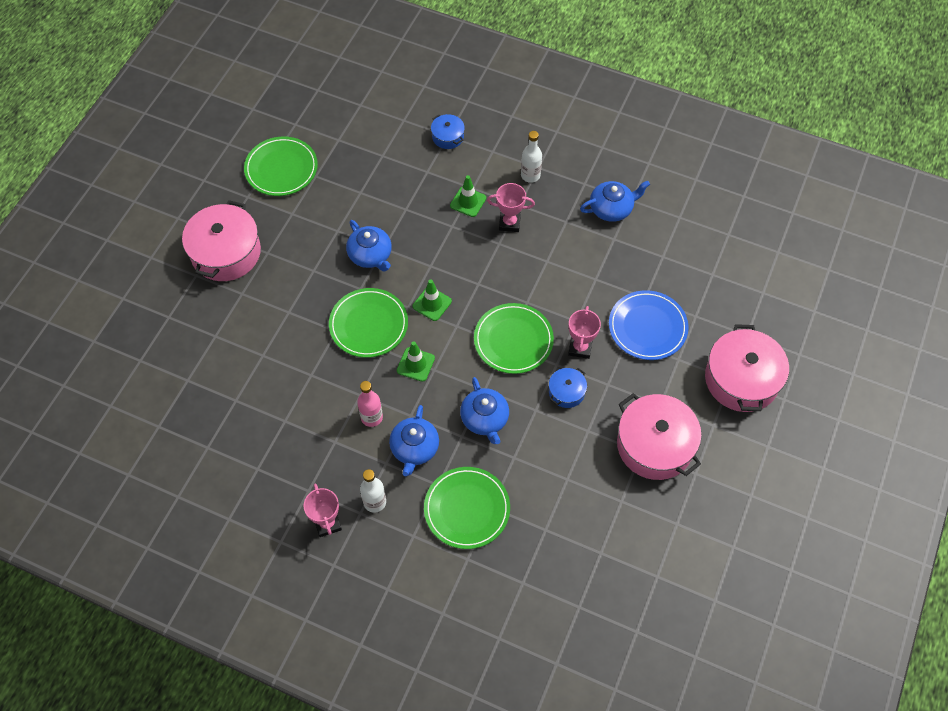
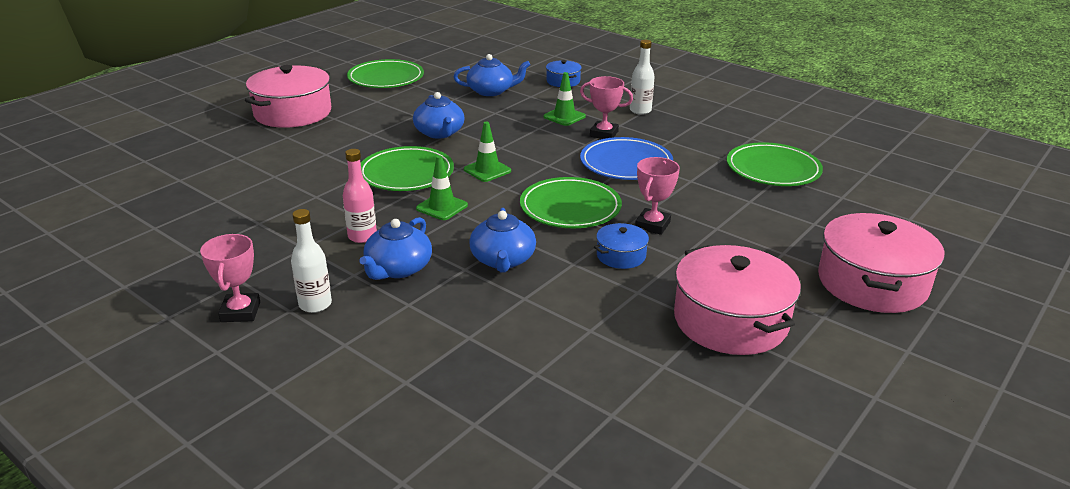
camera: 15 degrees right, 30 degrees down
(467, 509) = (434, 333): green plate -> green plate (773, 169)
(611, 208) = (726, 140): blue teapot -> blue teapot (491, 91)
(647, 327) = (747, 223): blue plate -> blue plate (626, 163)

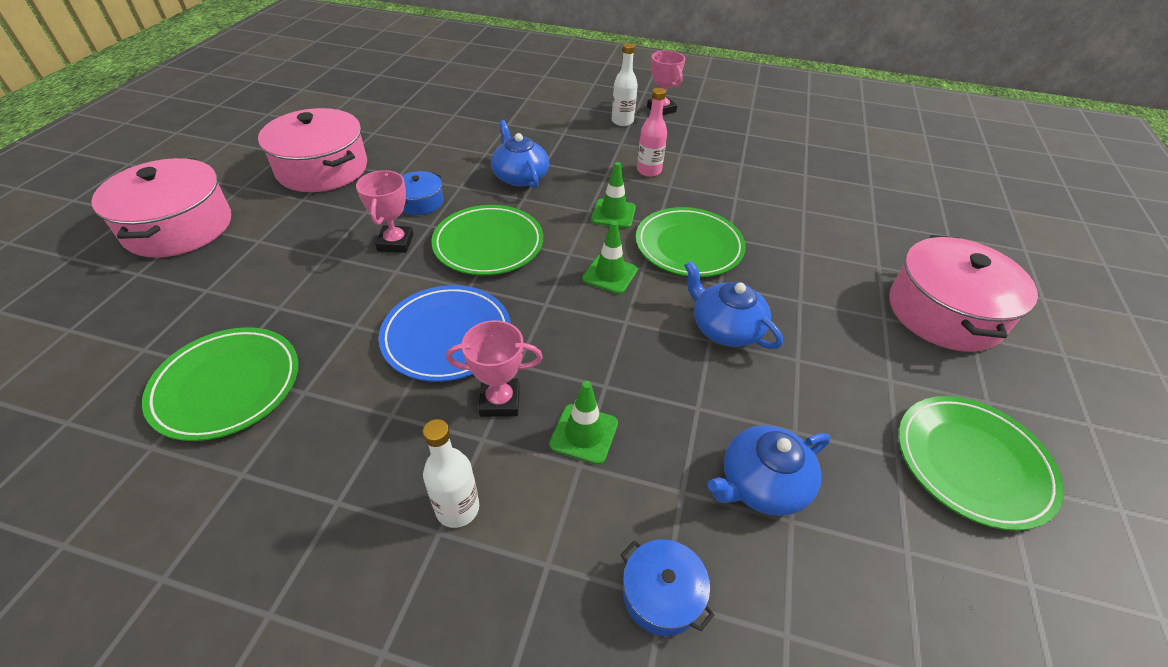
camera: 155 degrees right, 15 degrees up
(398, 268) = (594, 153): blue teapot -> none

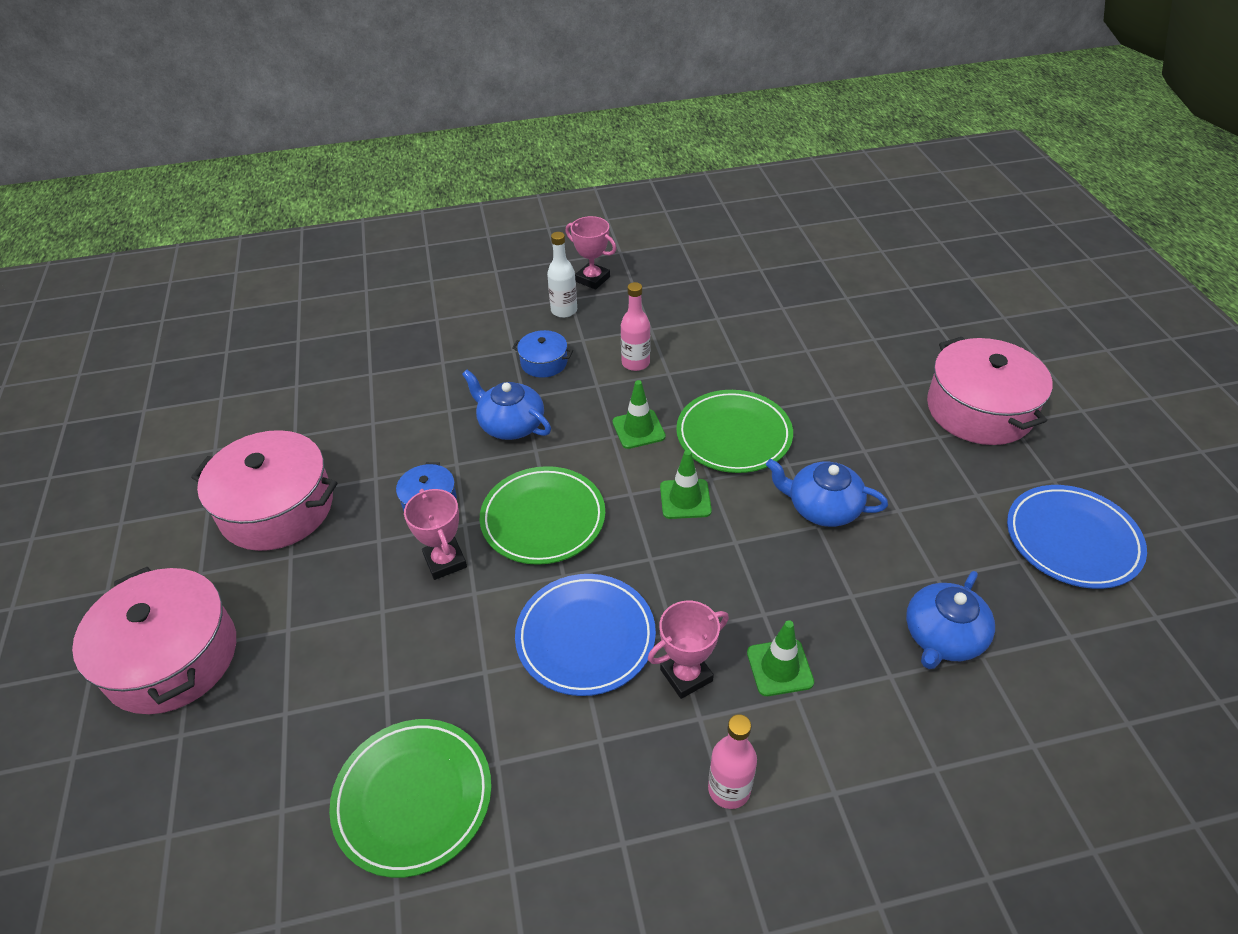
camera: 25 degrees left, 0 degrees up
(457, 508) = (729, 789): white bottle -> pink bottle
(662, 594) = (932, 766): blue pot -> blue pot (544, 362)
(972, 463) = (1072, 540): green plate -> blue plate

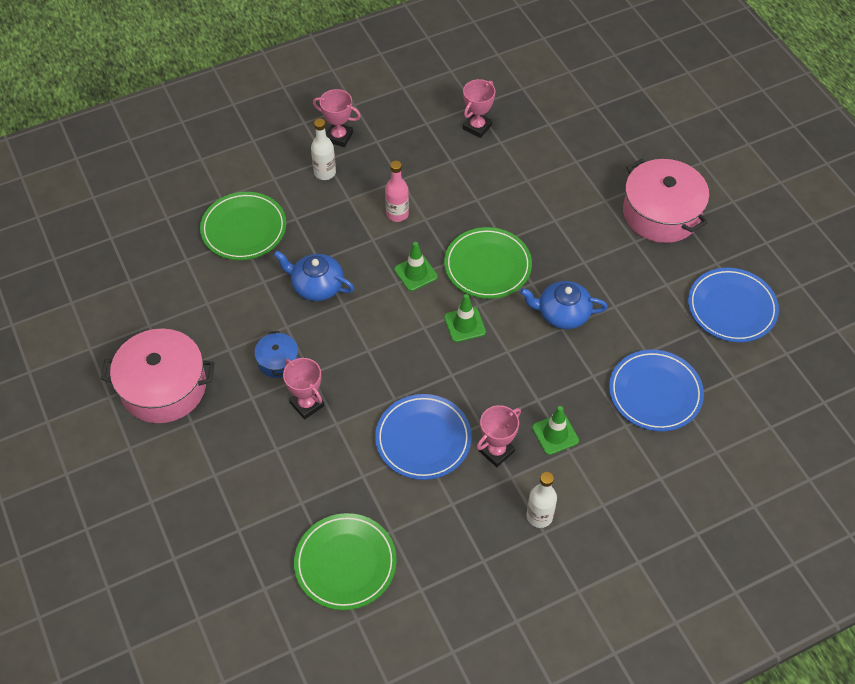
camera: 15 degrees left, 10 degrees up
(172, 657) = (141, 510): pink pot -> none
(543, 519) = (366, 359): green plate -> green plate (244, 229)
(544, 362) = (324, 225): blue pot -> none
(729, 789) = (539, 516): pink bottle -> white bottle
(757, 290) = (477, 127): none -> pink trophy
(943, 636) = (655, 393): blue teapot -> blue plate

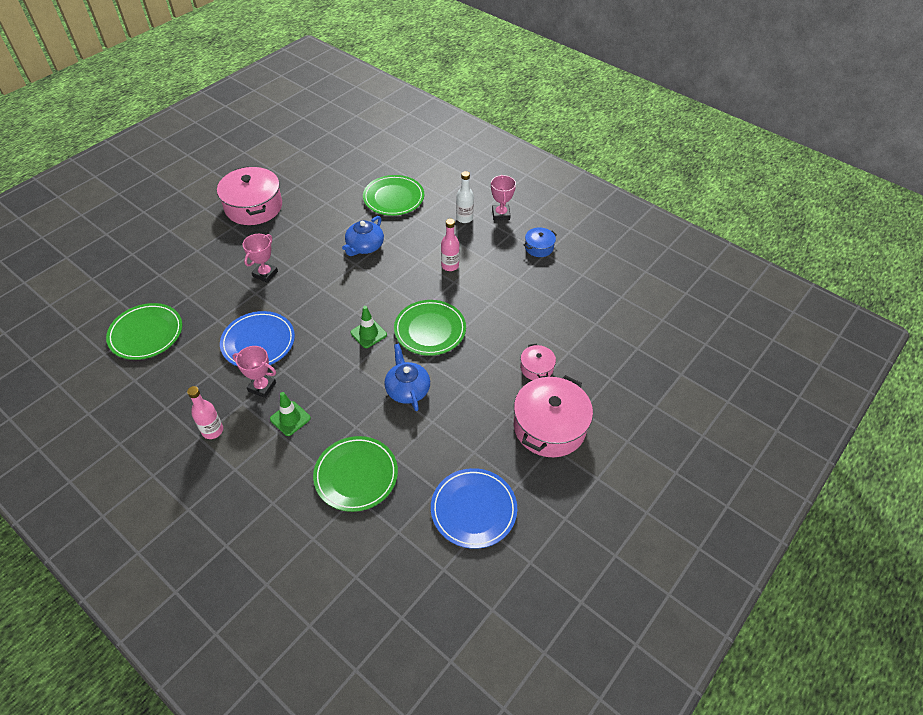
camera: 65 degrees right, 5 degrees down
(278, 361) = (294, 249): blue pot -> blue pot (539, 247)
(316, 286) = (364, 246): blue teapot -> blue teapot turned 150 degrees counterclockwise
(415, 273) = (402, 292): green traffic cone -> none
(477, 127) = (561, 282): pink trophy -> none
(539, 516) = (212, 431): white bottle -> pink bottle
(584, 194) = (536, 368): none -> pink pot
(655, 393) = (356, 475): blue plate -> green plate

